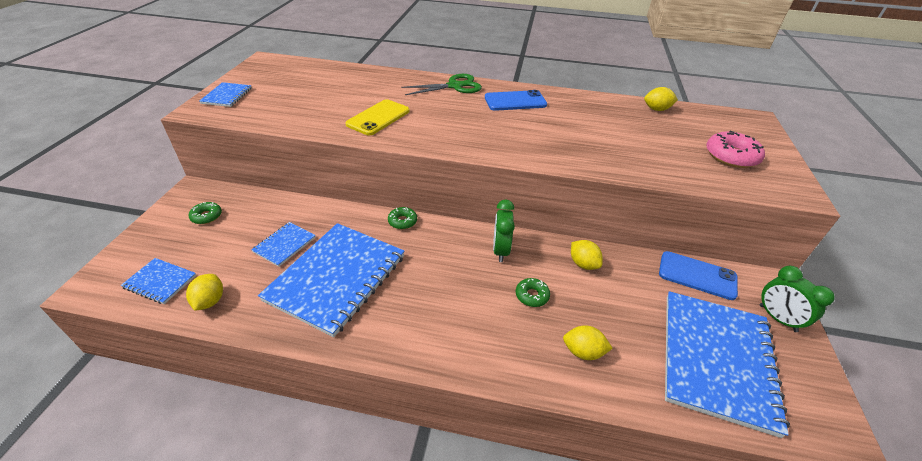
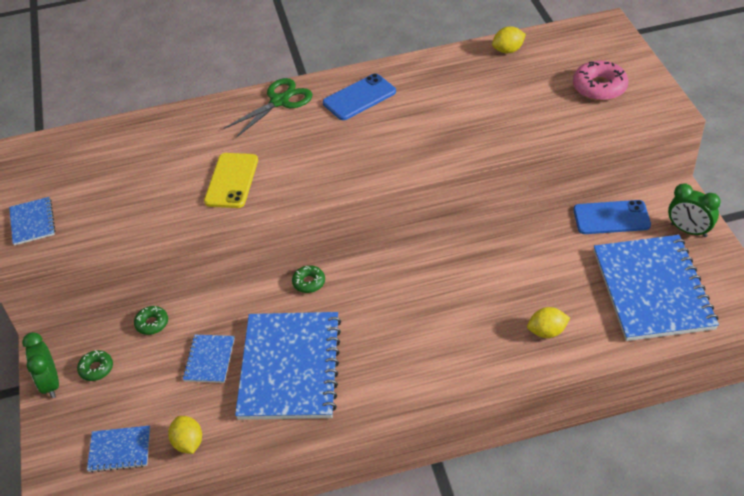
camera: 20 degrees left, 5 degrees up
(500, 250) = (425, 270): green clock -> green clock (50, 383)
(532, 295) = (479, 302): green donut -> green donut (152, 323)
(583, 264) = (508, 250): yellow lemon -> none

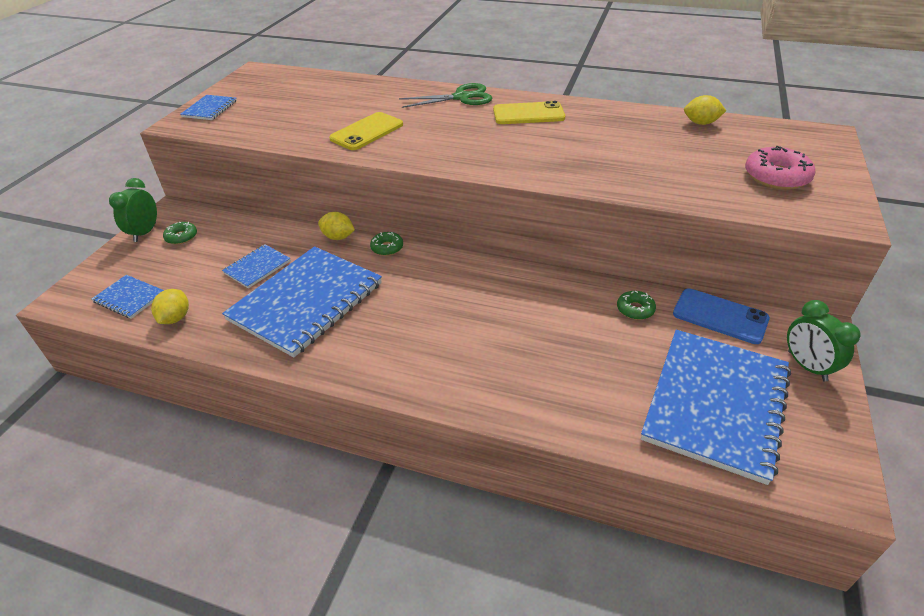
camera: 30 degrees right, 5 degrees down
(152, 323) = (249, 225): green donut -> green donut (635, 309)
(359, 97) = (528, 114): blue phone -> yellow phone
(547, 332) = (560, 387): yellow lemon -> yellow lemon (338, 237)

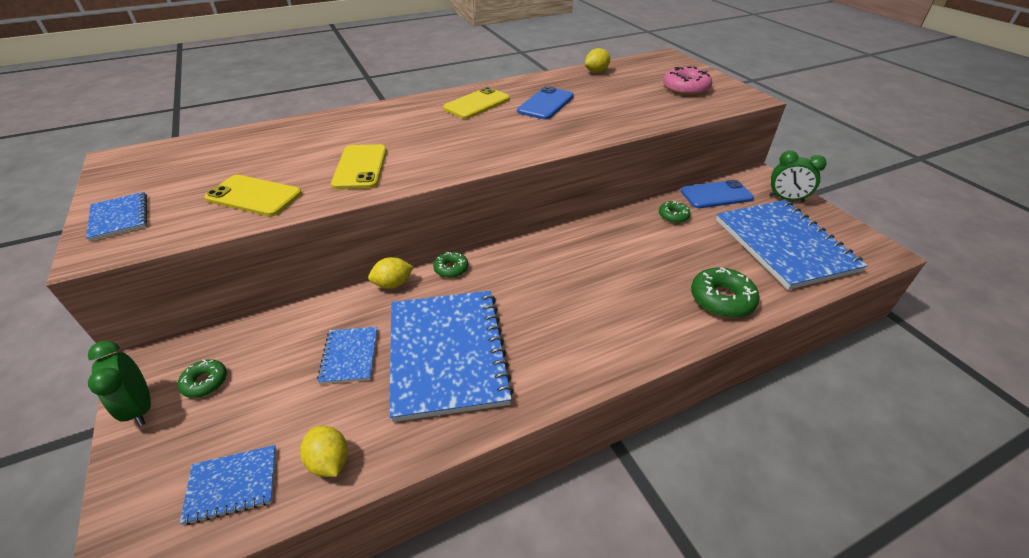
camera: 45 degrees left, 0 degrees up
(283, 125) = (254, 196): none -> yellow phone
(461, 97) = (401, 110): green scissors -> none
(559, 402) = (721, 299): none -> green donut
(589, 136) = (546, 104): none -> blue phone

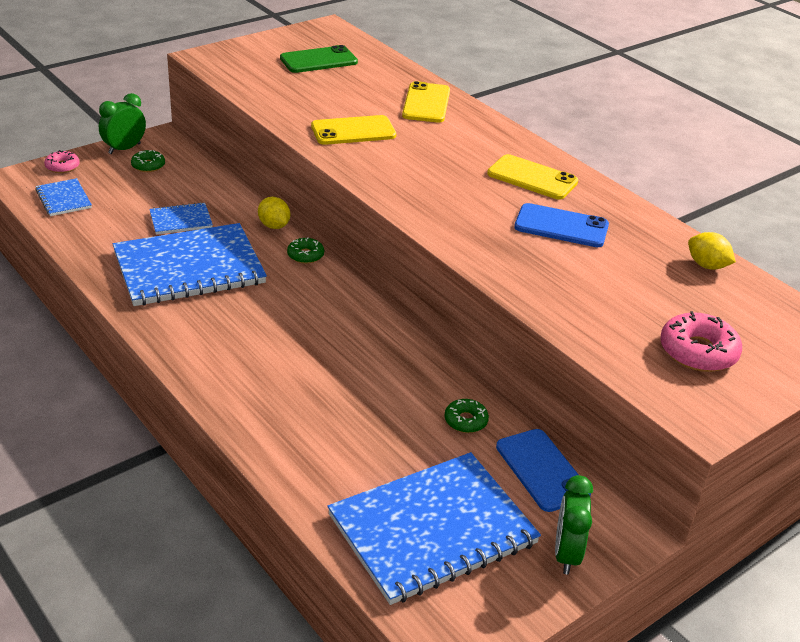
camera: 75 degrees right, 5 degrees down
(119, 217) = (245, 52): blue notebook -> none
(135, 488) = (62, 166): none -> pink donut
(192, 171) = (318, 60): none -> green phone
(254, 196) = (288, 94): yellow phone -> yellow phone (426, 103)
(329, 461) = (80, 232): yellow lemon -> none
(721, 299) = (299, 452): green donut -> none

